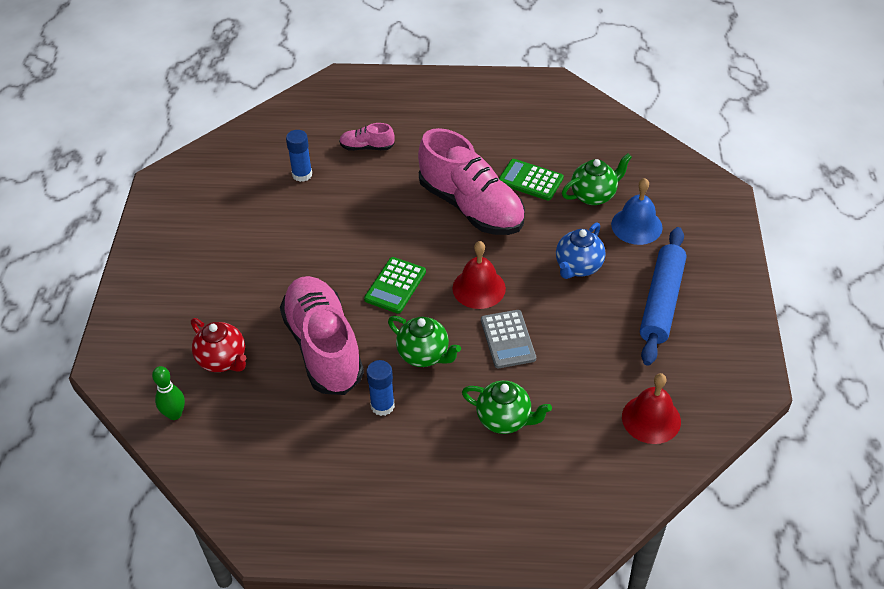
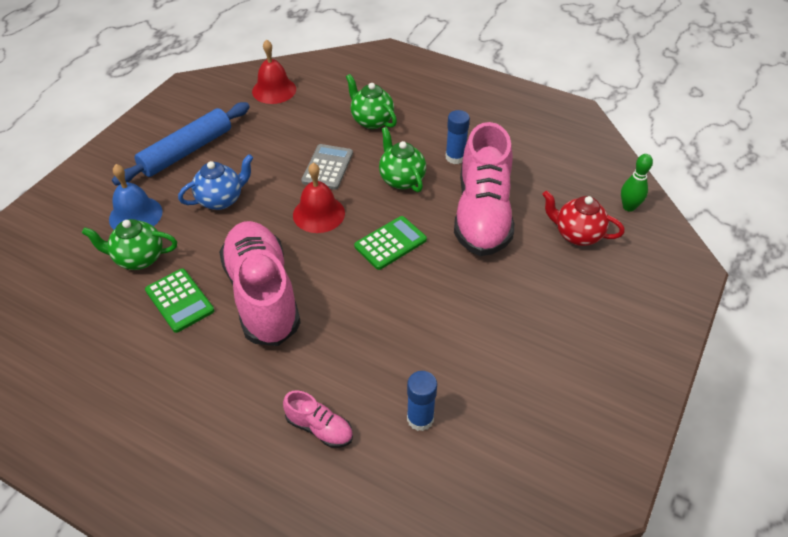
camera: 155 degrees left, 0 degrees up
(223, 360) = (577, 235): red teapot -> red teapot turned 45 degrees counterclockwise

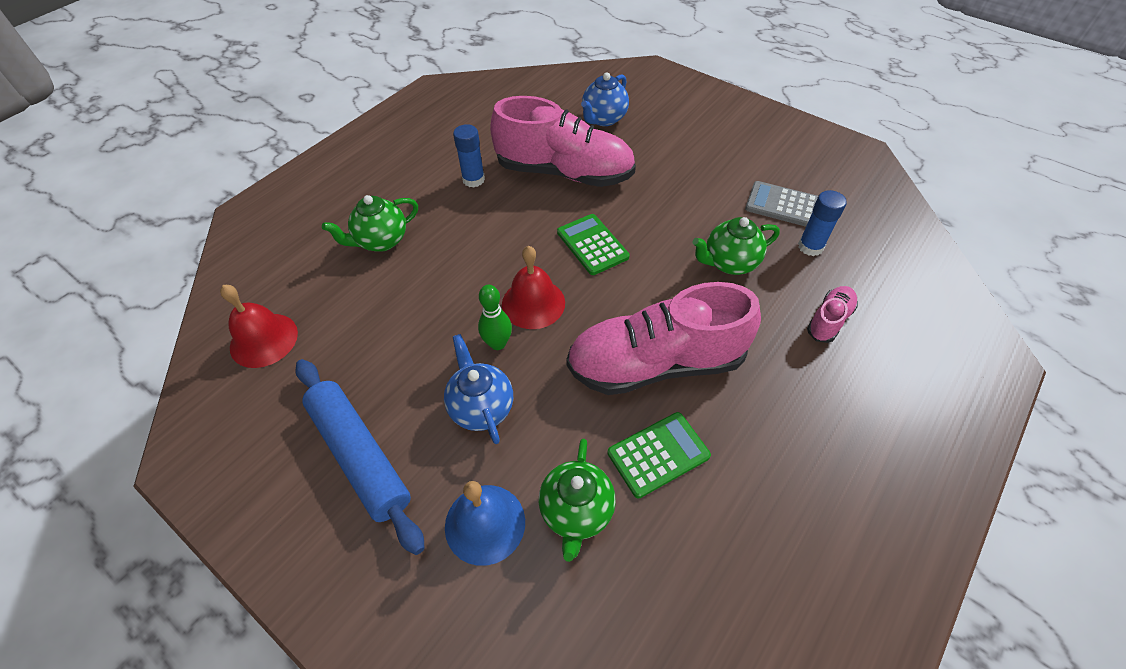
camera: 80 degrees left, 5 degrees up
(327, 167) = (453, 289): grey calculator -> grey calculator (782, 205)
(401, 179) = (495, 225): green teapot -> green teapot (729, 263)
(577, 235) = (603, 119): red teapot -> blue teapot
(628, 207) = (575, 84): green bowling pin -> green bowling pin (497, 343)

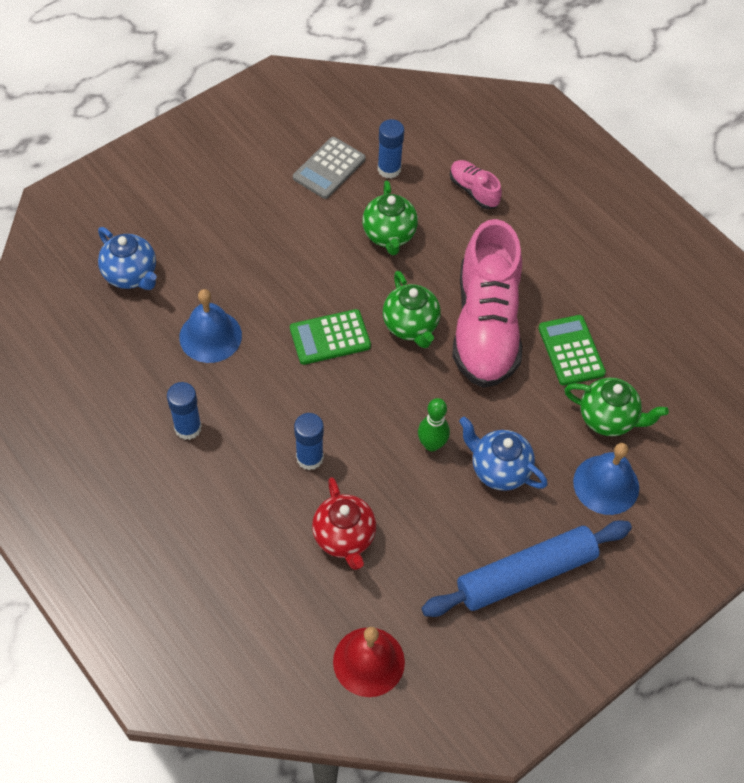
camera: 80 degrees left, 5 degrees up
(381, 241) = (257, 536): green teapot -> green teapot (411, 326)
(386, 297) = (344, 538): none -> red teapot
(462, 257) = (309, 458): none -> blue glue stick
(481, 407) = (499, 470): blue teapot -> blue teapot turned 45 degrees clockwise
(533, 303) = (391, 405): red bell -> none
(564, 172) = (210, 336): pink shoe -> blue bell

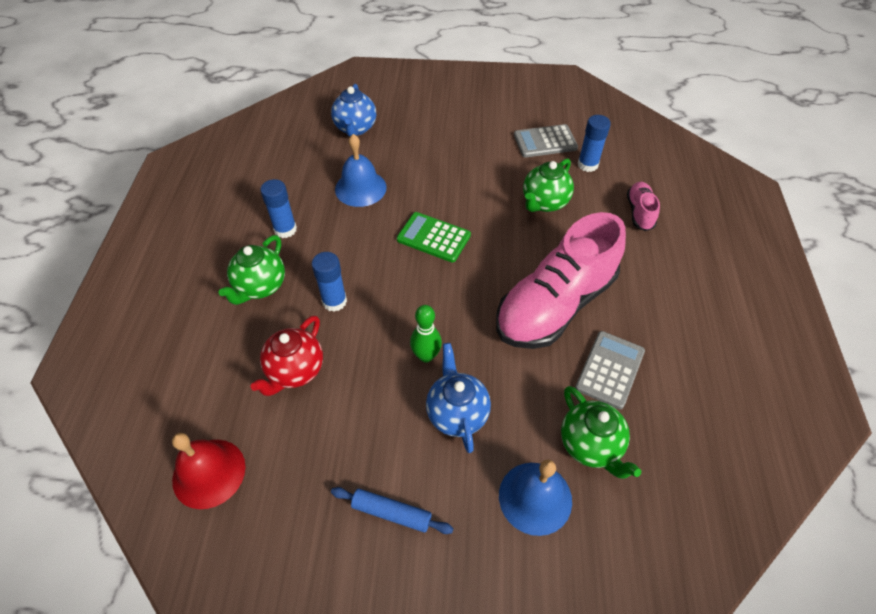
camera: 45 degrees right, 5 degrees down
(411, 326) = (498, 267): green teapot -> green teapot (260, 287)
(526, 574) = (391, 513): blue rolling pin -> blue rolling pin, size x0.51
(571, 350) = (610, 369): green calculator -> grey calculator

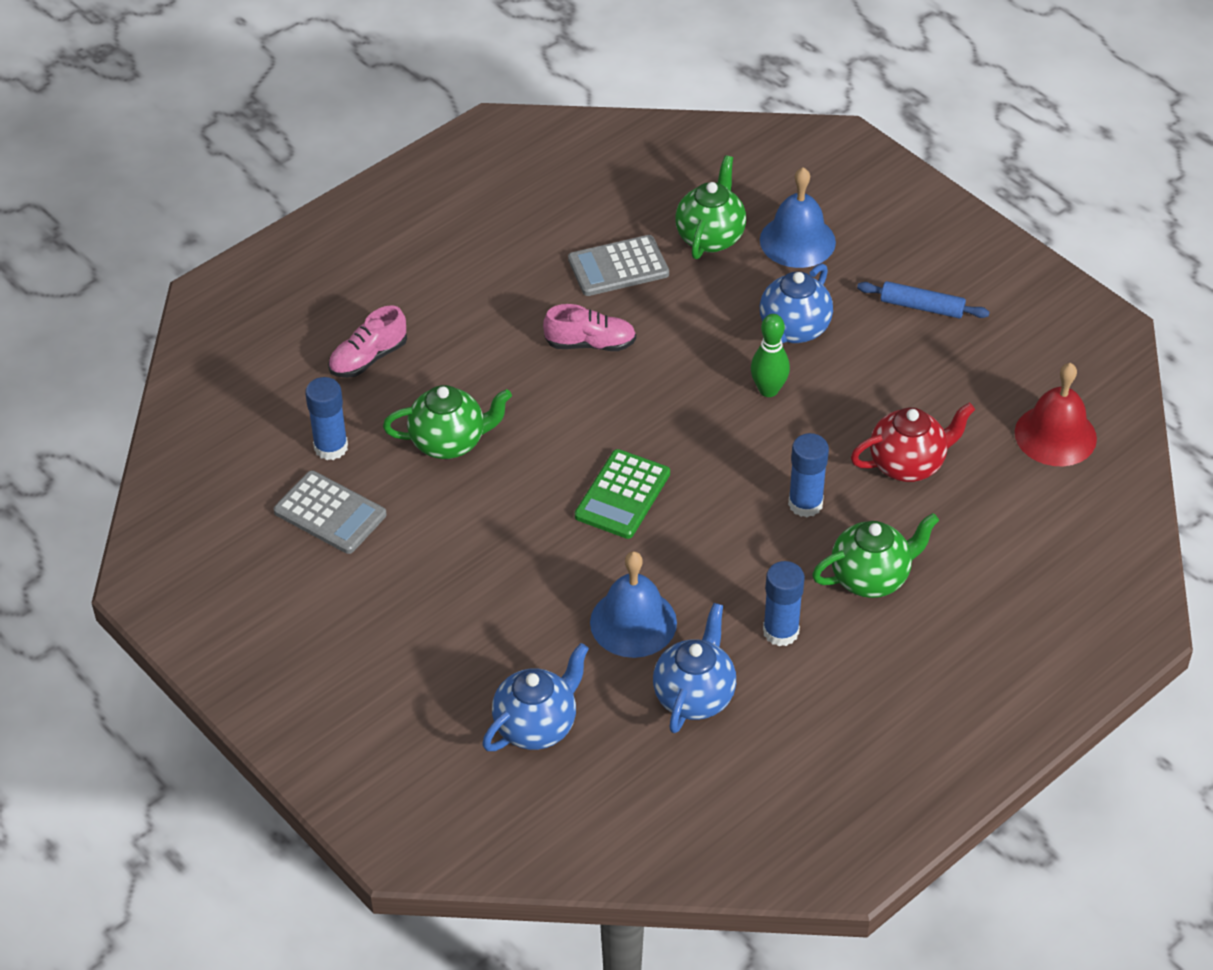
camera: 135 degrees left, 5 degrees down
(299, 178) = (694, 696): none -> blue teapot
(391, 513) = (922, 307): blue rolling pin -> blue rolling pin turned 45 degrees counterclockwise
(433, 237) = (622, 495): green calculator -> green calculator turned 45 degrees clockwise
(555, 305) = (590, 344): pink shoe -> pink shoe, size x0.44

